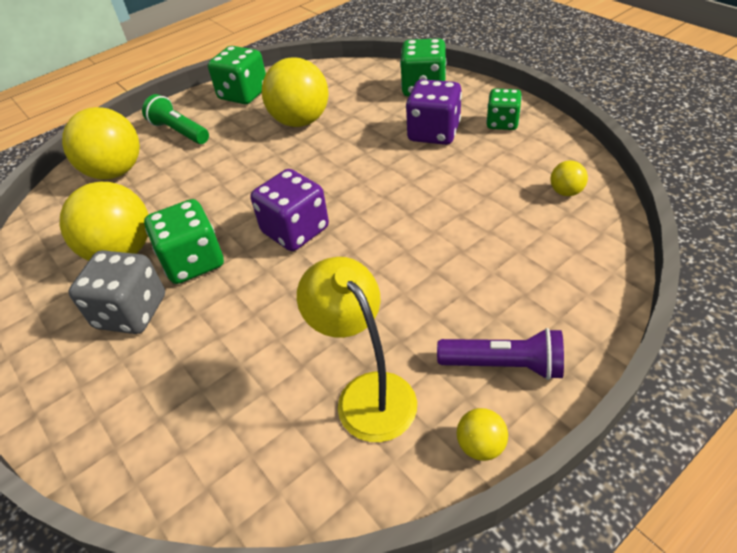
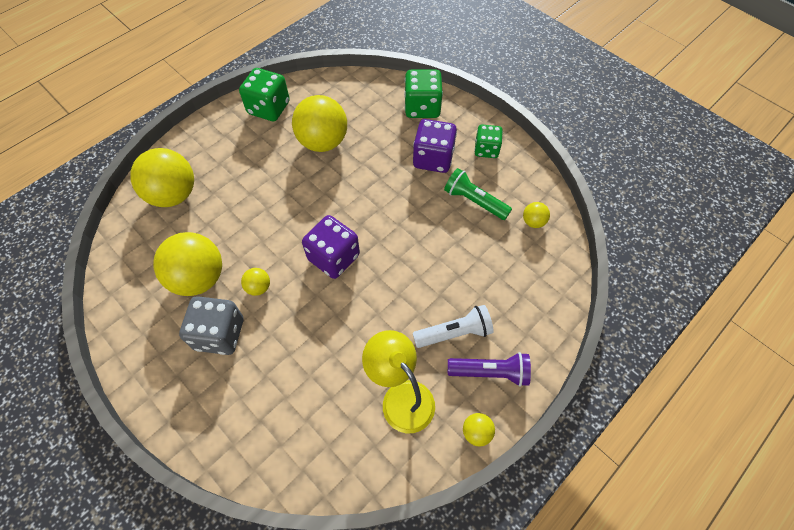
camera: 10 degrees left, 15 degrees up
(179, 132) = (220, 150): green flashlight -> green flashlight (474, 201)
(193, 262) = (258, 287): green dice -> yellow ball
(451, 315) = (454, 333): none -> white flashlight

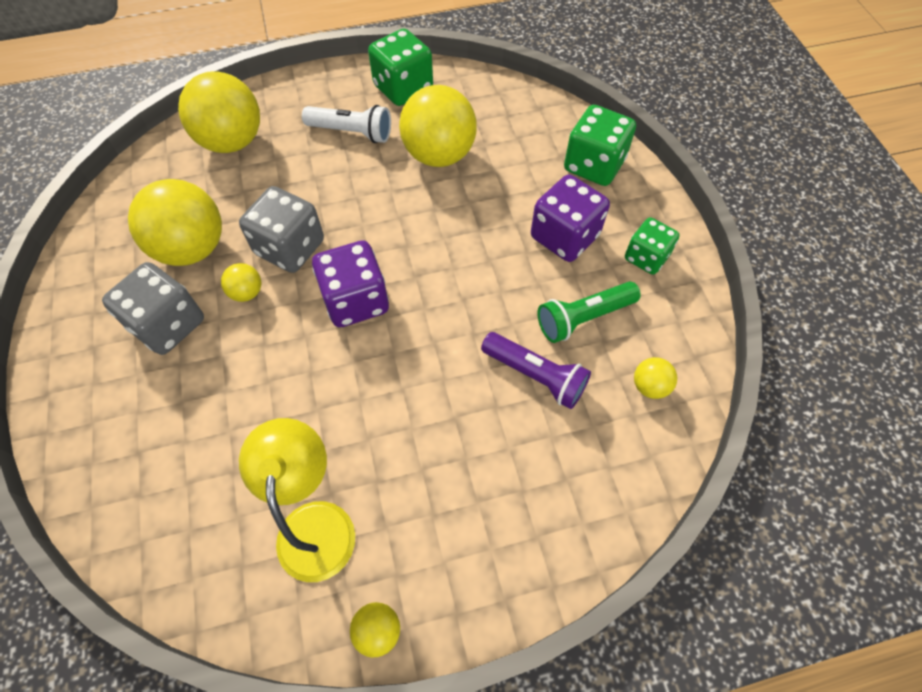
camera: 30 degrees right, 0 degrees up
(267, 245) = (290, 248): none -> grey dice
(454, 333) = (439, 478): white flashlight -> white flashlight (351, 132)
(474, 201) = (583, 318): green flashlight -> green flashlight turned 90 degrees counterclockwise
(490, 372) = (451, 559): purple flashlight -> purple flashlight (535, 375)

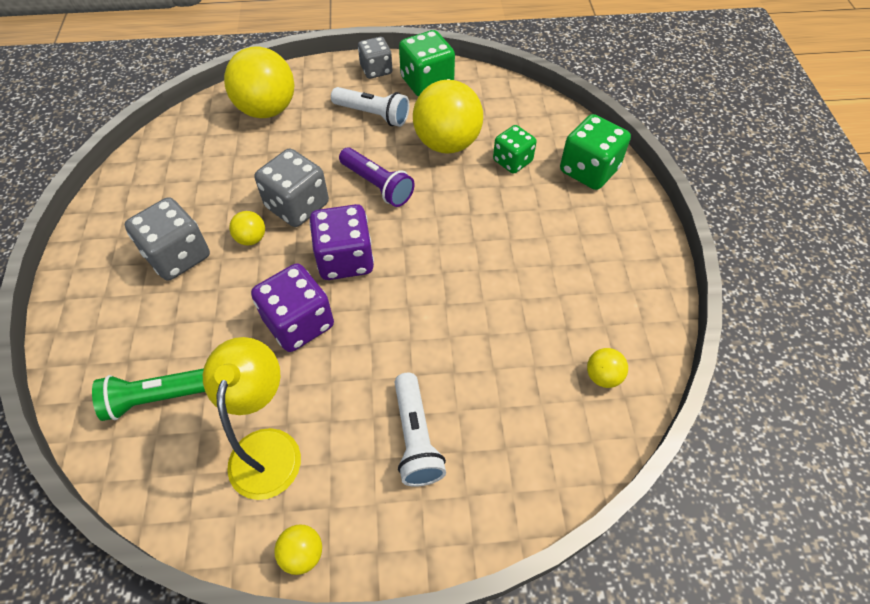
camera: 10 degrees right, 5 degrees down
(192, 248) = (213, 195): yellow ball -> none
(344, 80) = (376, 70): none -> grey dice
(471, 484) = (415, 437): none -> white flashlight
(535, 375) = (496, 350): purple flashlight -> purple flashlight (377, 185)
(564, 236) = (548, 230): purple dice -> purple dice (299, 323)
(583, 318) = (552, 305): green flashlight -> green flashlight (157, 398)
(646, 257) = (622, 259): green dice -> green dice (512, 161)

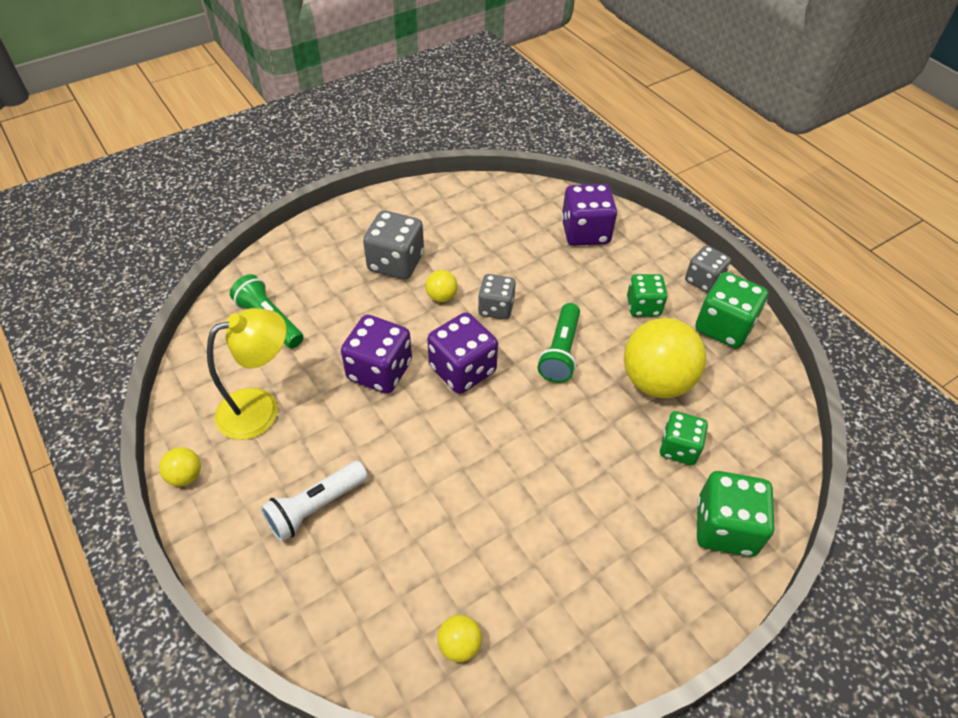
camera: 60 degrees right, 5 degrees down
(267, 110) = (585, 232): yellow ball -> purple dice
(297, 206) = (496, 308): grey dice -> grey dice, size x0.66
(373, 115) = (643, 306): white flashlight -> green dice
(377, 185) = (560, 352): purple flashlight -> green flashlight

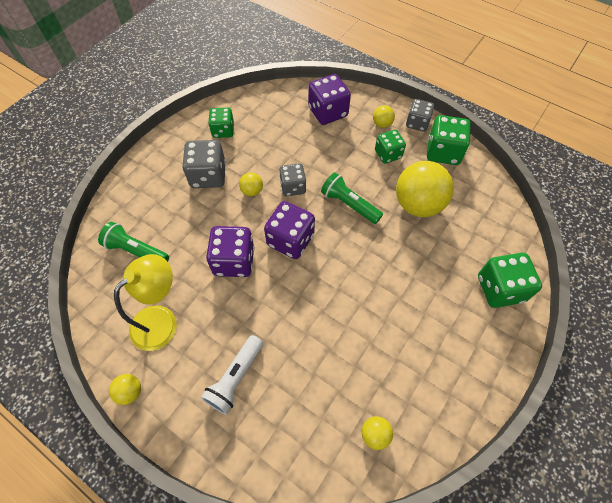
camera: 20 degrees left, 10 degrees up
(560, 352) = (349, 204): green flashlight -> green flashlight turned 135 degrees clockwise
(652, 267) = (382, 124): none -> yellow ball
(678, 448) = (451, 245): green dice -> green dice (223, 131)

